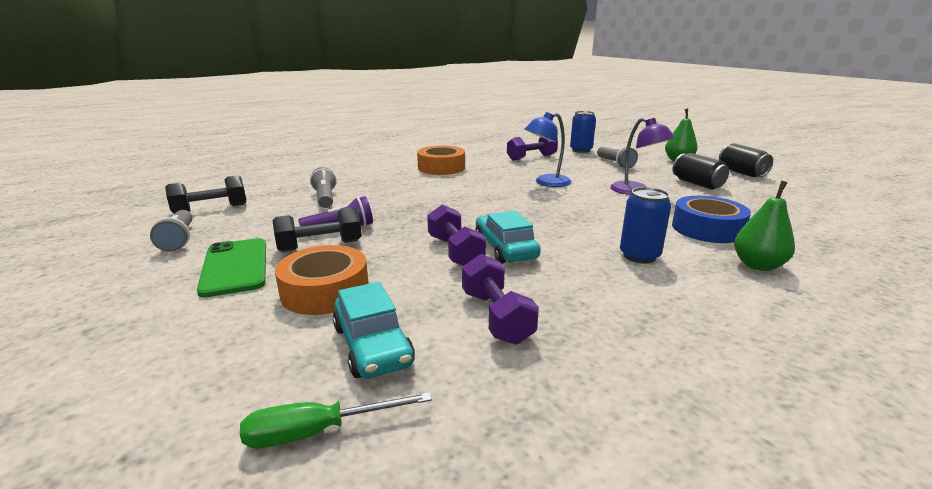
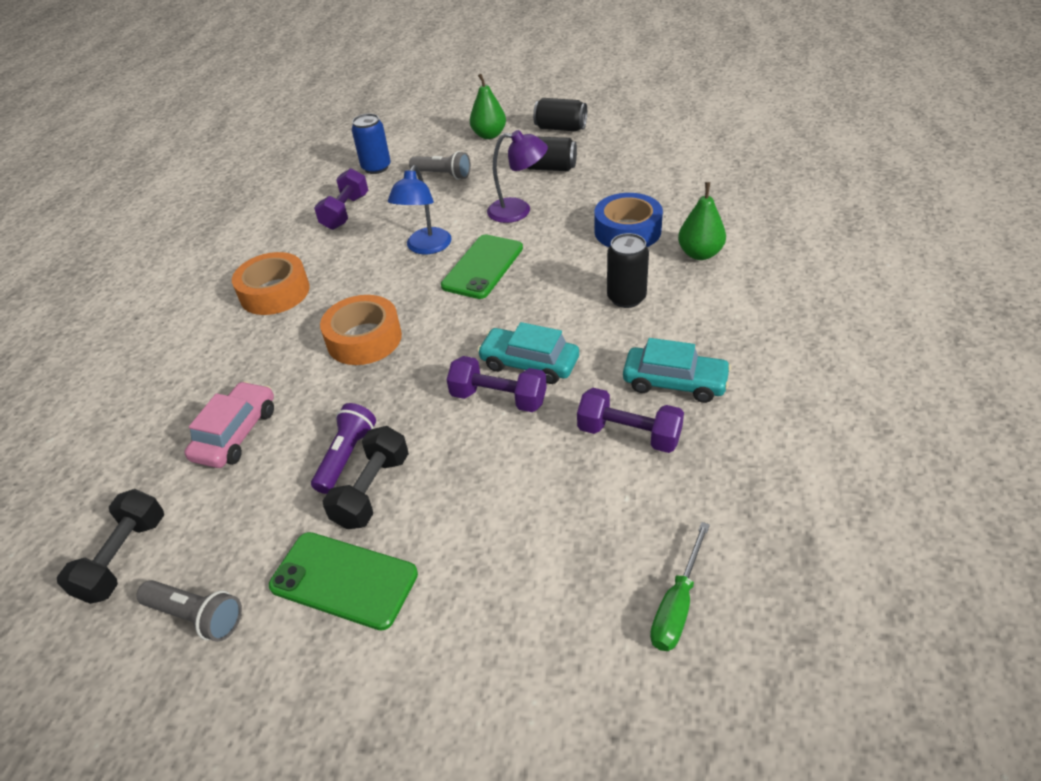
camera: 45 degrees left, 20 degrees up
(325, 198) = (236, 433): grey flashlight -> pink car
(325, 291) = (476, 524): orange tape -> orange tape (364, 339)
(372, 345) = (599, 529): turquoise car -> turquoise car (674, 382)
(564, 201) = (482, 267): none -> green phone
(639, 256) = (626, 298): blue can -> black can

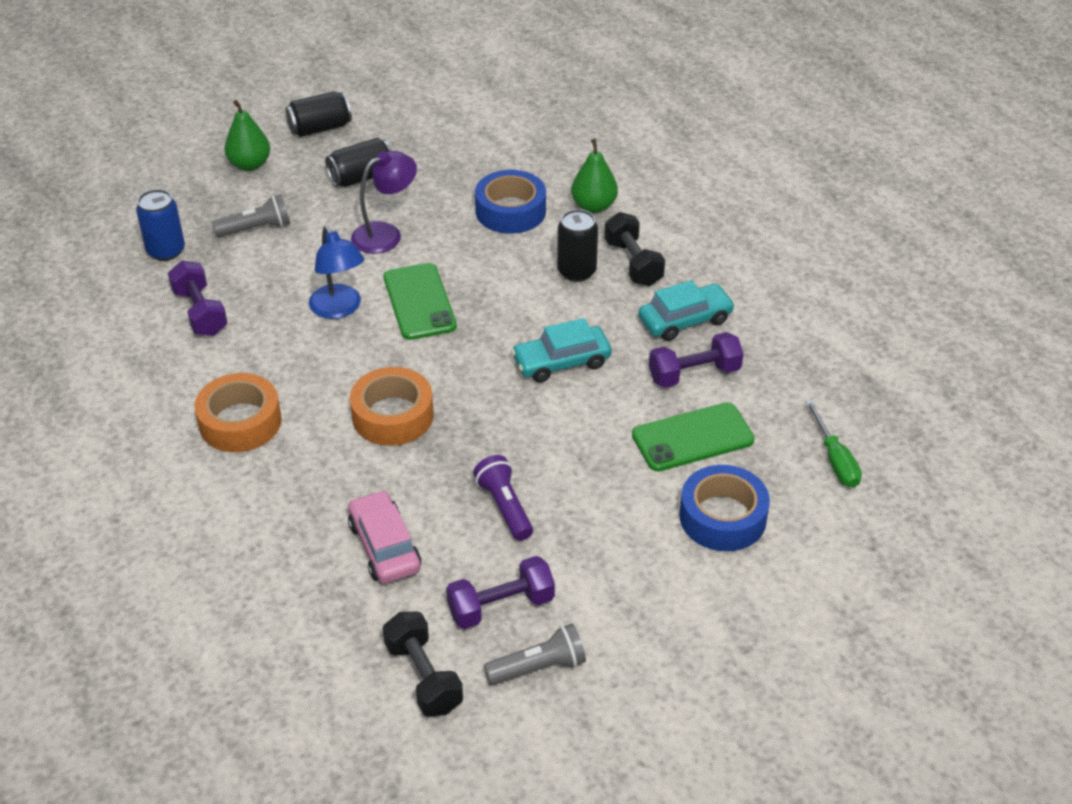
camera: 45 degrees left, 0 degrees up
(344, 580) = (613, 579): green phone -> green phone (692, 437)
(372, 490) = (557, 516): black dumbbell -> black dumbbell (633, 263)
(498, 398) = (570, 400): purple dumbbell -> purple dumbbell (501, 606)
(500, 588) = (722, 517): none -> blue tape

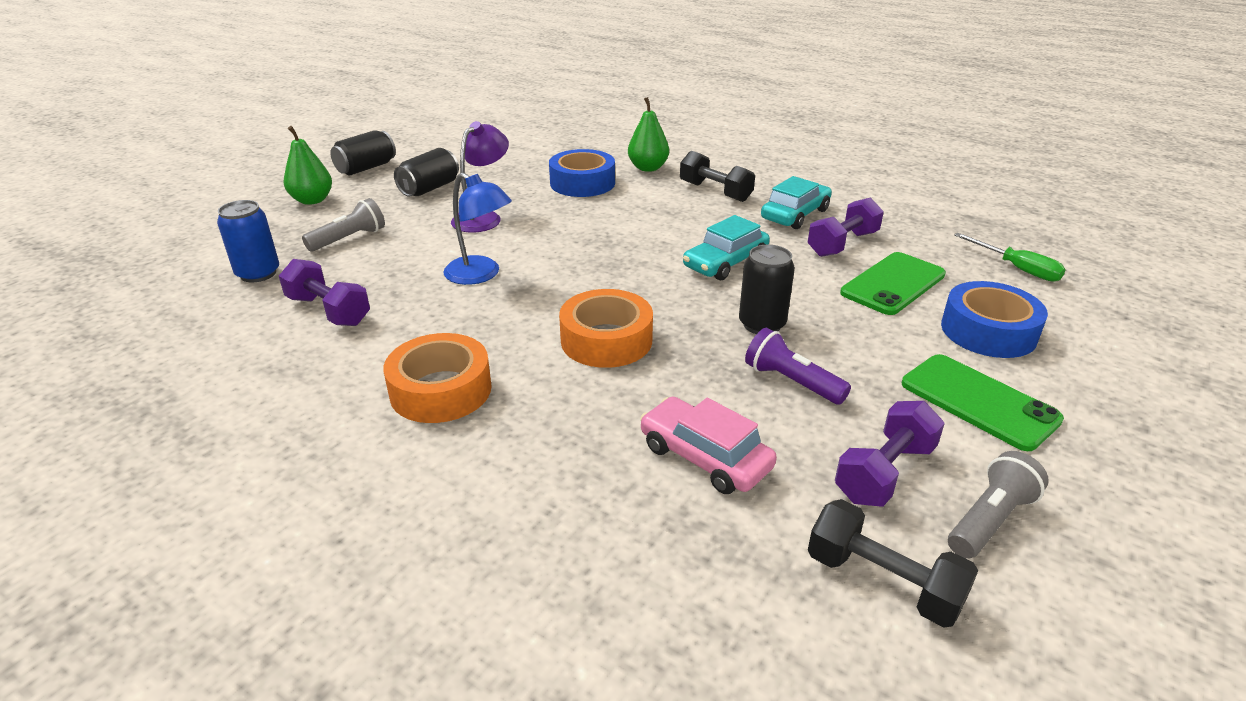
camera: 25 degrees left, 10 degrees down
(419, 302) = (555, 253): green phone -> green phone (978, 402)
(576, 271) = (675, 205): black can -> black can (762, 324)

